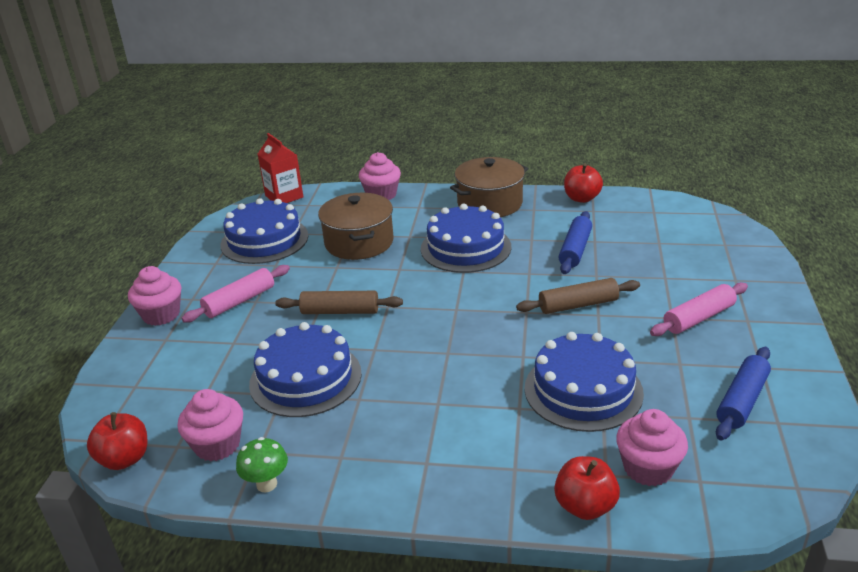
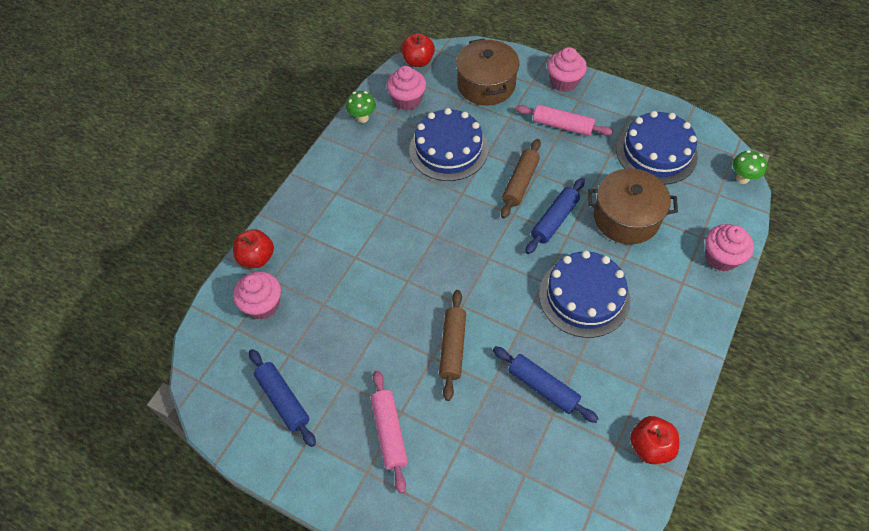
camera: 110 degrees right, 25 degrees up
(239, 301) = (562, 126): pink rolling pin -> pink rolling pin turned 45 degrees counterclockwise
(284, 196) = (742, 178): red carton -> green mushroom
(383, 280) = (554, 220): none -> blue rolling pin
(490, 203) = (668, 349): brown pot -> brown pot (486, 85)
(583, 390) = (351, 302): blue cake -> none

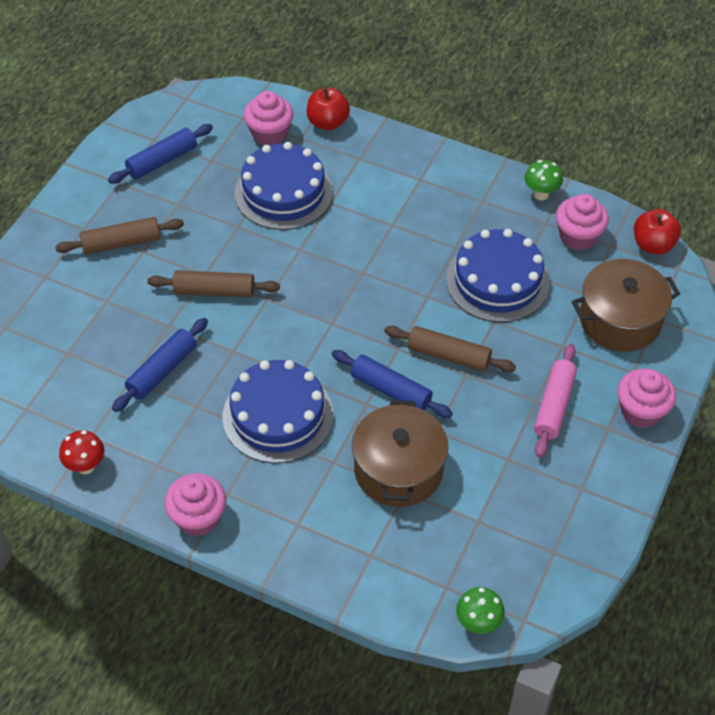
camera: 85 degrees right, 5 degrees down
(389, 432) = (121, 243): pink rolling pin -> brown rolling pin
(650, 446) = (86, 466): red apple -> red mushroom
(656, 152) = (517, 517): blue cake -> blue cake (283, 192)
(721, 258) = (337, 574): pink cupcake -> pink cupcake (198, 517)

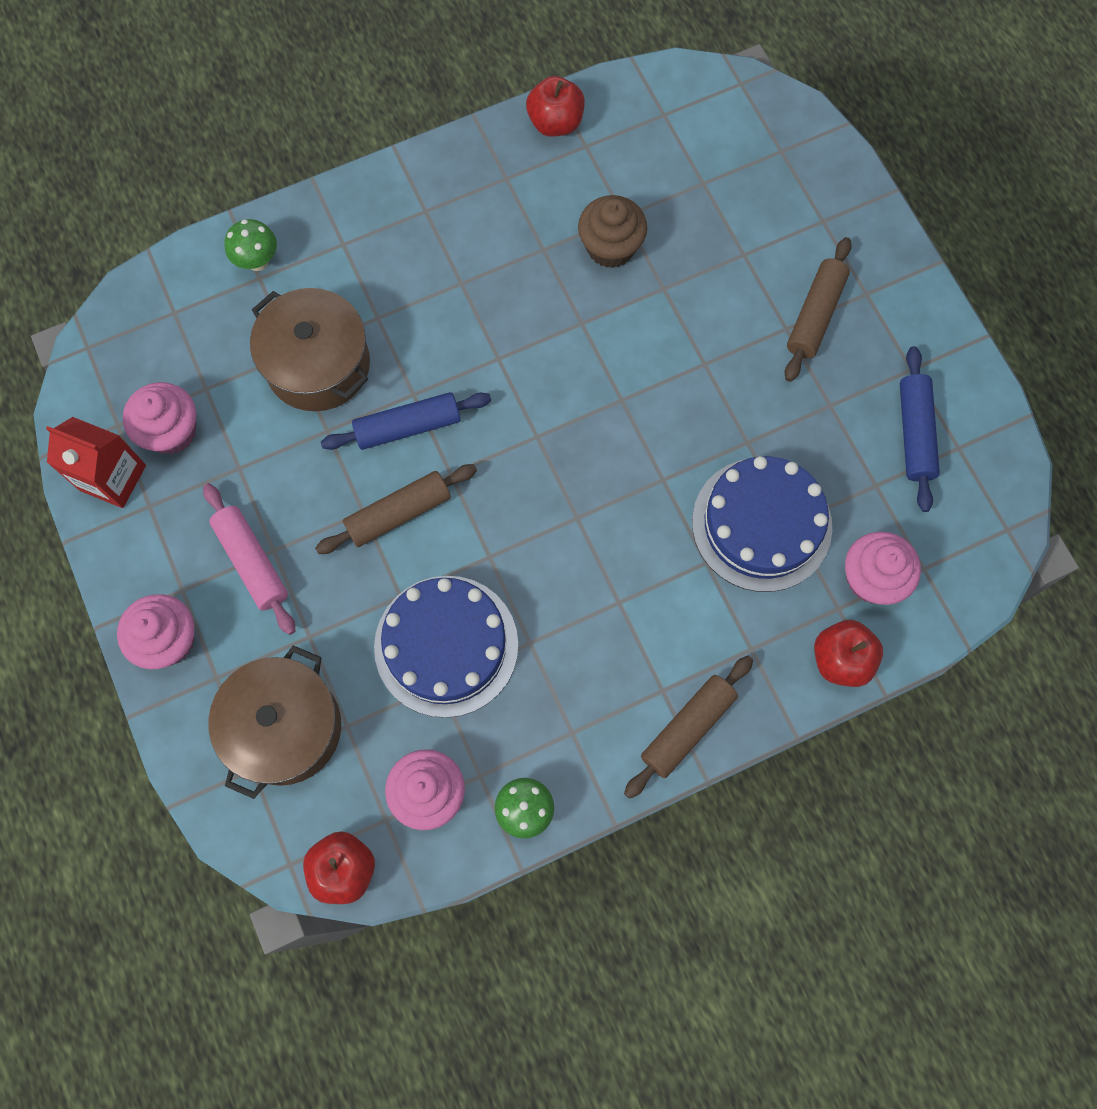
camera: 130 degrees right, 20 degrees up
(86, 466) = (555, 123): red mushroom -> red apple
(162, 371) = (610, 247): blue rolling pin -> brown cupcake
(198, 517) = (422, 173): pink cupcake -> pink cupcake (171, 431)
(214, 291) = (673, 357): brown rolling pin -> brown rolling pin (687, 728)
(278, 415) = (470, 308): blue cake -> none
(478, 623) = (120, 309): green mushroom -> green mushroom (258, 261)
(587, 524) = (113, 477): none -> red carton

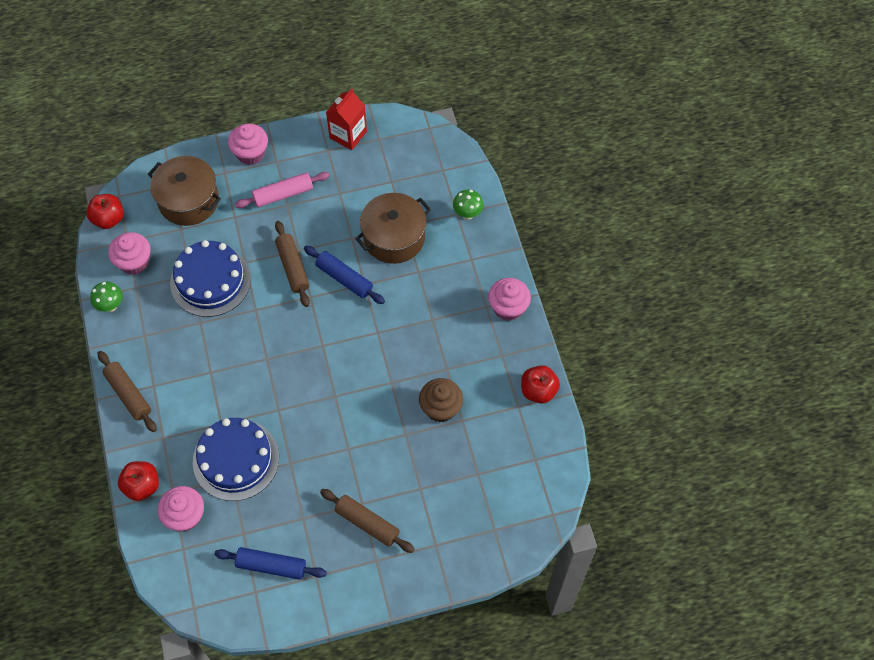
camera: 100 degrees right, 10 degrees down
(171, 431) = (369, 163): pink cupcake -> pink cupcake (508, 307)
(408, 427) = (344, 279): blue rolling pin -> blue rolling pin turned 45 degrees counterclockwise

